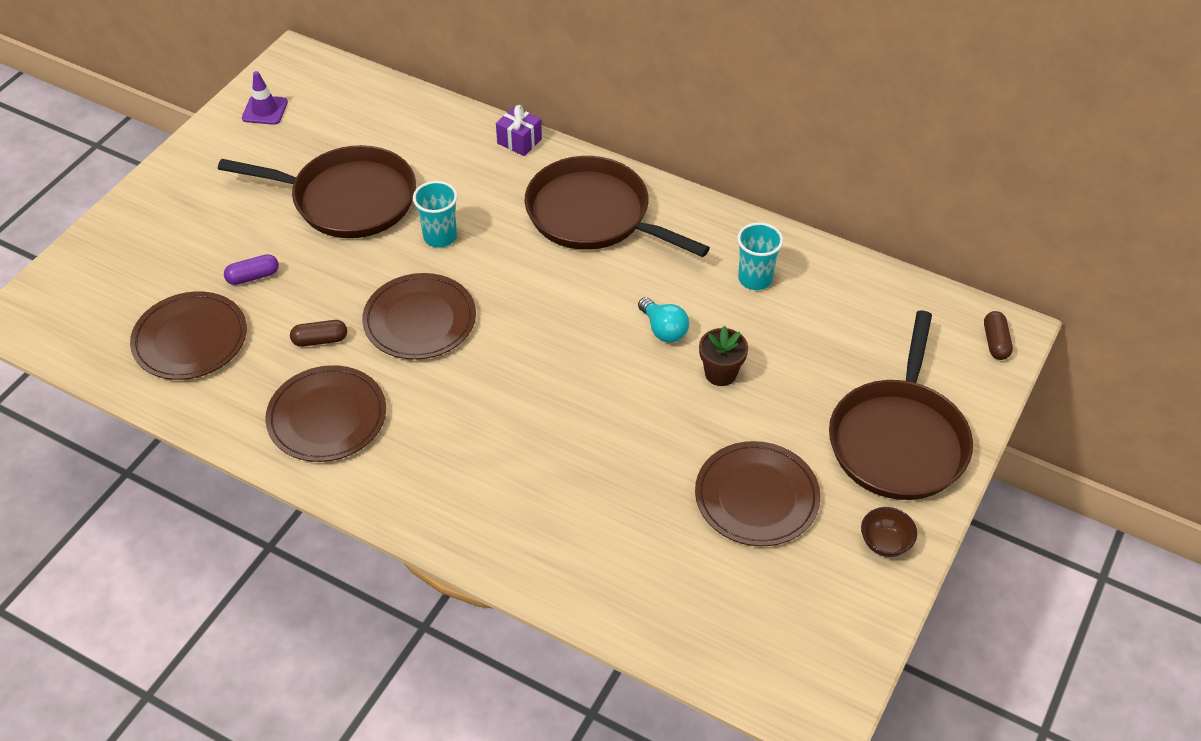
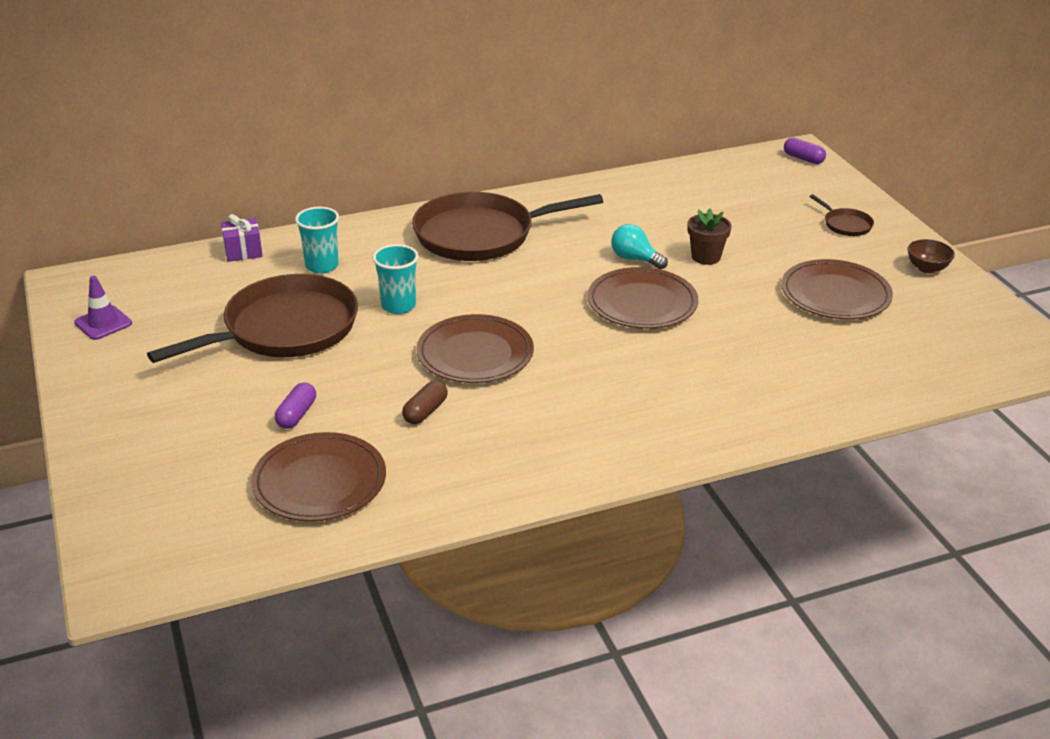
camera: 50 degrees left, 15 degrees down
(327, 417) = (518, 445): brown plate -> brown plate (642, 303)
(519, 141) = (353, 229): purple gift -> purple gift (243, 251)
(663, 330) = (635, 259): turquoise light bulb -> turquoise light bulb turned 150 degrees counterclockwise
(755, 279) = (636, 206): turquoise cup -> turquoise cup (322, 266)
(898, 440) = (845, 225): brown pan -> brown pan, size x0.41
(995, 342) = (803, 159): brown capsule -> purple capsule

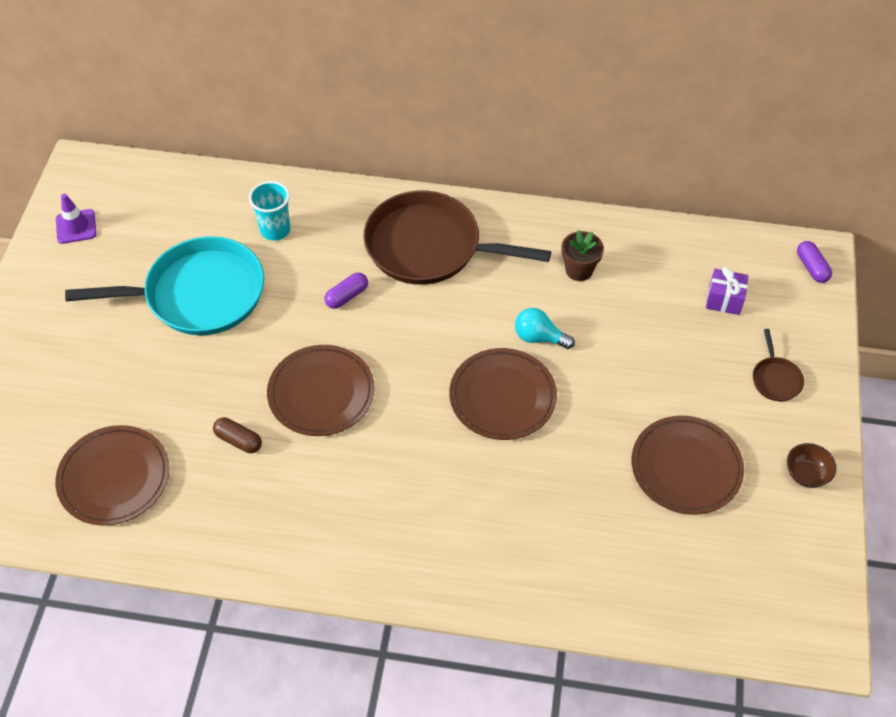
camera: 30 degrees right, 20 degrees up
(243, 251) = (227, 185): purple gift -> purple gift (724, 300)
(285, 329) = (199, 294): brown pan -> turquoise pan
(296, 415) = (145, 397): purple capsule -> purple capsule (347, 296)
(398, 306) = (301, 307): turquoise cup -> none
(425, 411) = (238, 440): brown capsule -> brown capsule turned 60 degrees clockwise
(635, 259) = (539, 337): turquoise light bulb -> turquoise light bulb turned 45 degrees counterclockwise
(706, 257) = (605, 363): brown flower pot -> brown flower pot (579, 270)

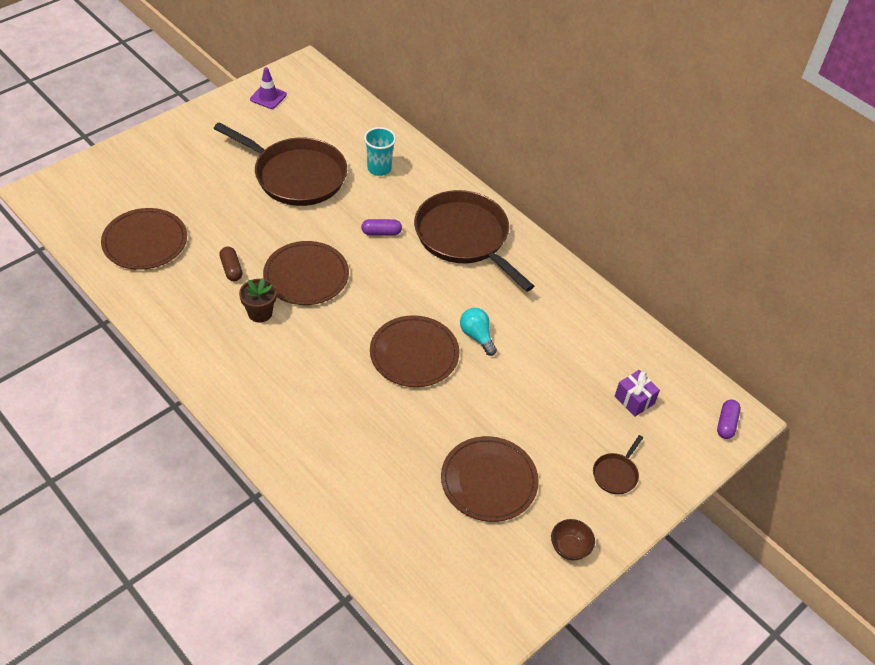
camera: 35 degrees right, 5 degrees down
(199, 294) = (296, 176): turquoise pan -> brown pan
(579, 270) = (549, 314): brown flower pot -> brown flower pot (260, 313)

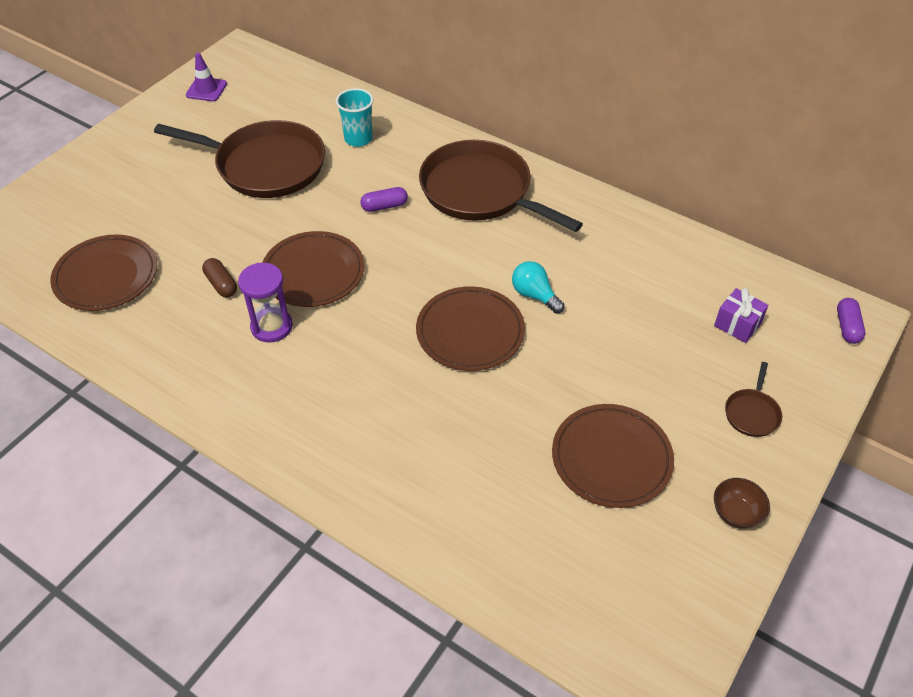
camera: 10 degrees left, 0 degrees up
(260, 313) = (271, 327): brown flower pot -> purple hourglass

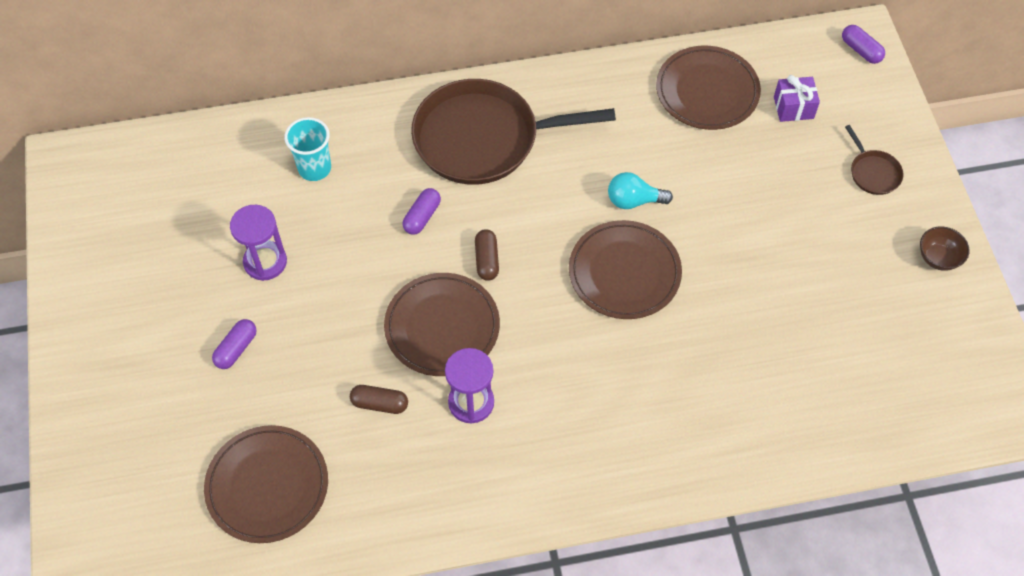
camera: 45 degrees left, 10 degrees up
(190, 196) = (236, 349): none -> purple capsule
(206, 89) = (94, 229): purple traffic cone -> none
(266, 165) = (265, 262): brown pan -> purple hourglass
(390, 257) = (487, 260): none -> brown capsule
(611, 458) = (827, 287): brown plate -> brown plate (707, 91)

